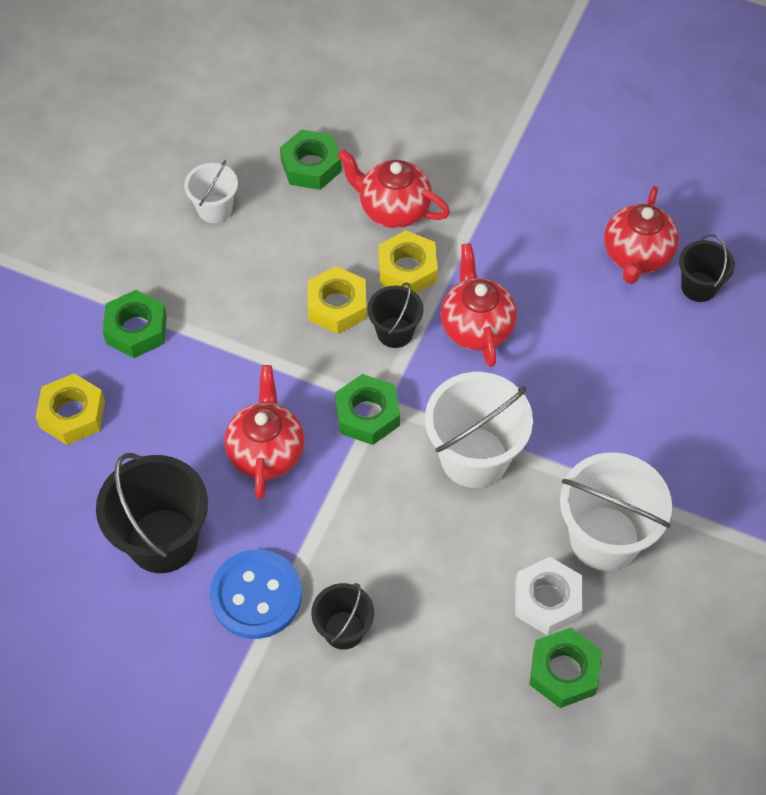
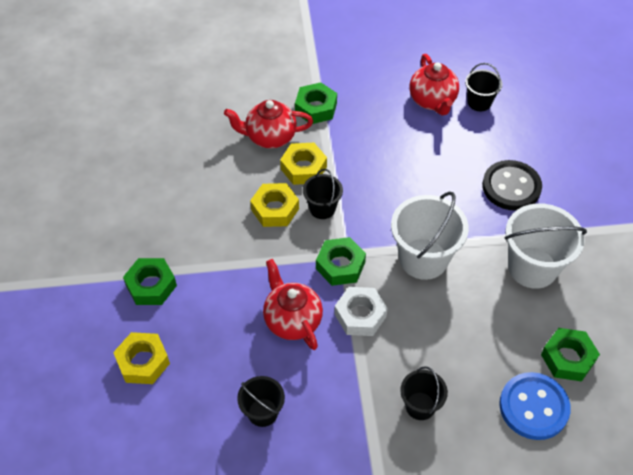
camera: 30 degrees left, 5 degrees down
(163, 540) = (262, 412): black bucket -> black bucket, size x0.56
(215, 209) = (154, 187): white bucket -> none
(256, 595) = (349, 414): blue button -> blue button (533, 407)
(311, 166) = (199, 134): green nut -> green nut (316, 108)
(476, 327) = (369, 182): red teapot -> none
(547, 600) = (527, 321): white nut -> white nut (360, 315)
(656, 421) = (511, 187): none -> black button

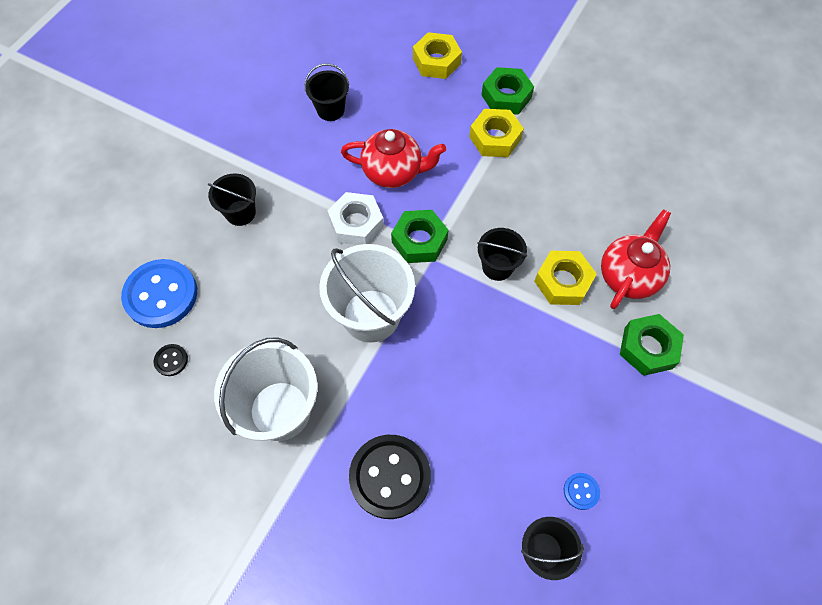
camera: 125 degrees right, 10 degrees up
(275, 209) = (525, 226): yellow nut -> yellow nut (495, 138)
(432, 101) = (581, 491): red teapot -> blue button
(568, 358) = (171, 360): green nut -> black button

